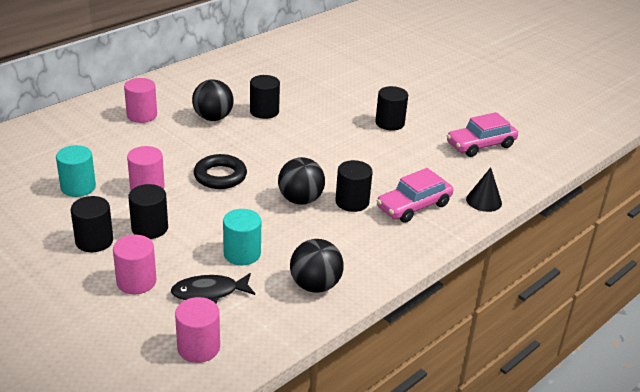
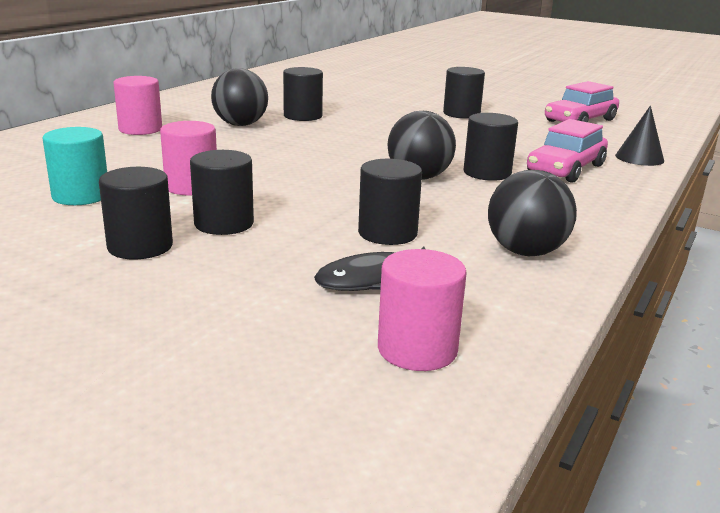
camera: 15 degrees left, 10 degrees down
(136, 282) = (244, 283): pink cylinder -> none
(220, 176) = (290, 168): black ring -> none
(242, 254) = (387, 233): turquoise cylinder -> black cylinder

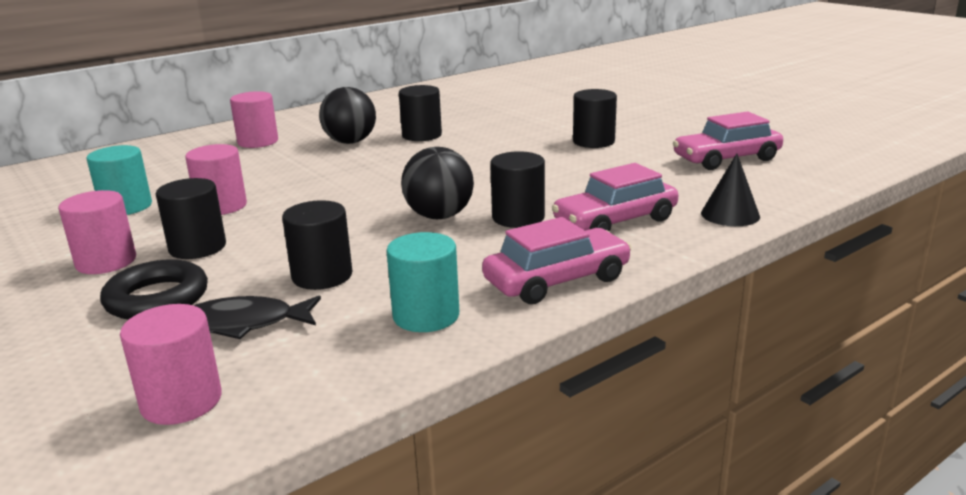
camera: 25 degrees right, 0 degrees up
(140, 246) = (106, 262): black cylinder -> pink cylinder
(252, 271) = (157, 298): none -> black ring
(525, 252) = (426, 316): black ball -> turquoise cylinder
(586, 214) = (557, 280): none -> pink car

